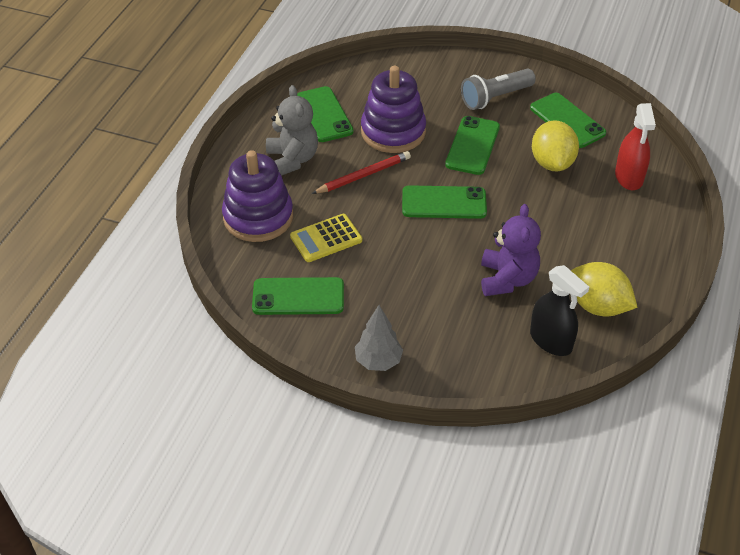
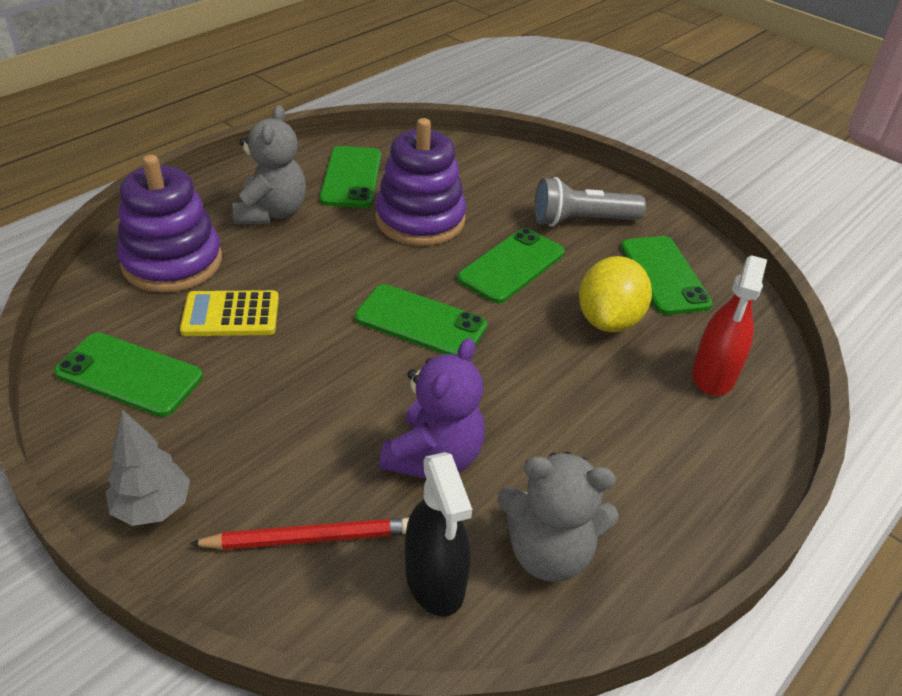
camera: 20 degrees right, 5 degrees down
(363, 175) = (342, 256): red pencil -> red pencil (310, 538)
(597, 306) = (548, 552): yellow lemon -> grey teddy bear

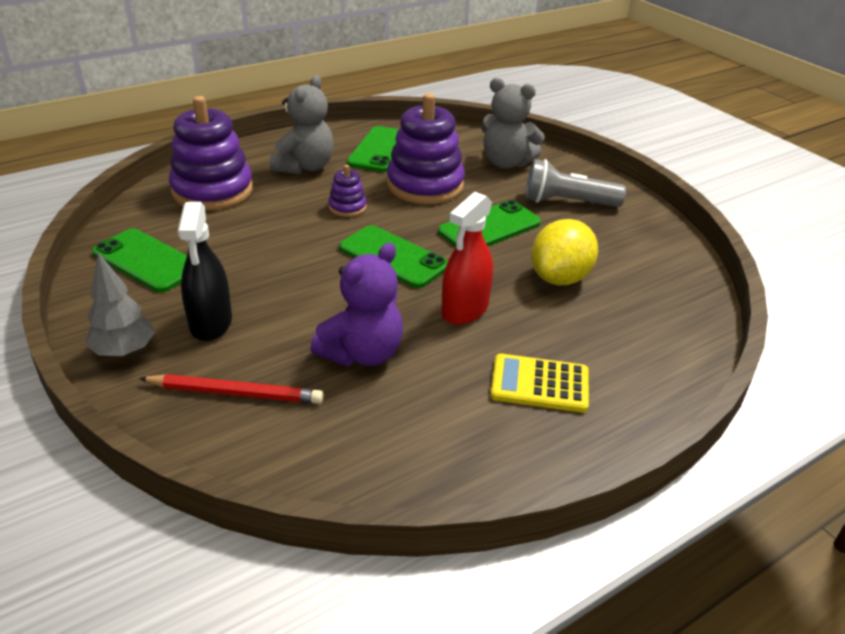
camera: 15 degrees right, 5 degrees down
(231, 314) = (242, 231): yellow calculator -> yellow calculator (539, 384)
(343, 262) = (347, 207): none -> purple stacking toy
(435, 580) = (324, 441): black spray bottle -> black spray bottle (211, 323)
(548, 552) = (430, 438): grey teddy bear -> grey teddy bear (506, 163)
(664, 275) = (626, 251): green phone -> none
(713, 375) = (641, 332): red spray bottle -> red spray bottle (465, 309)

